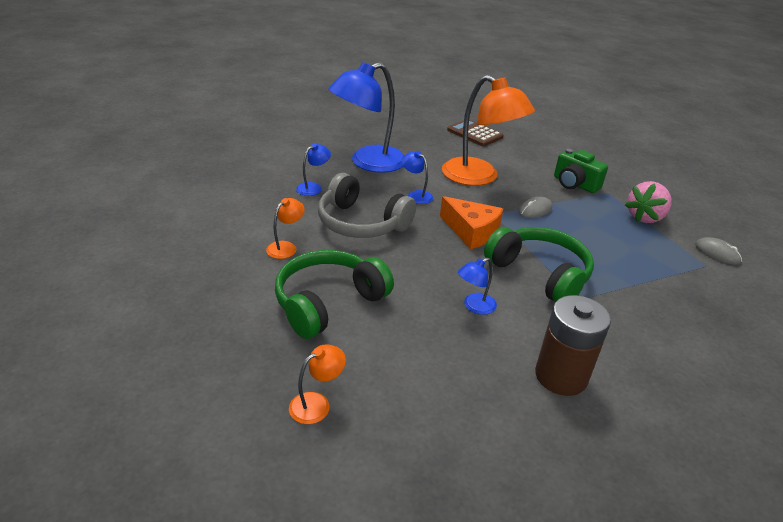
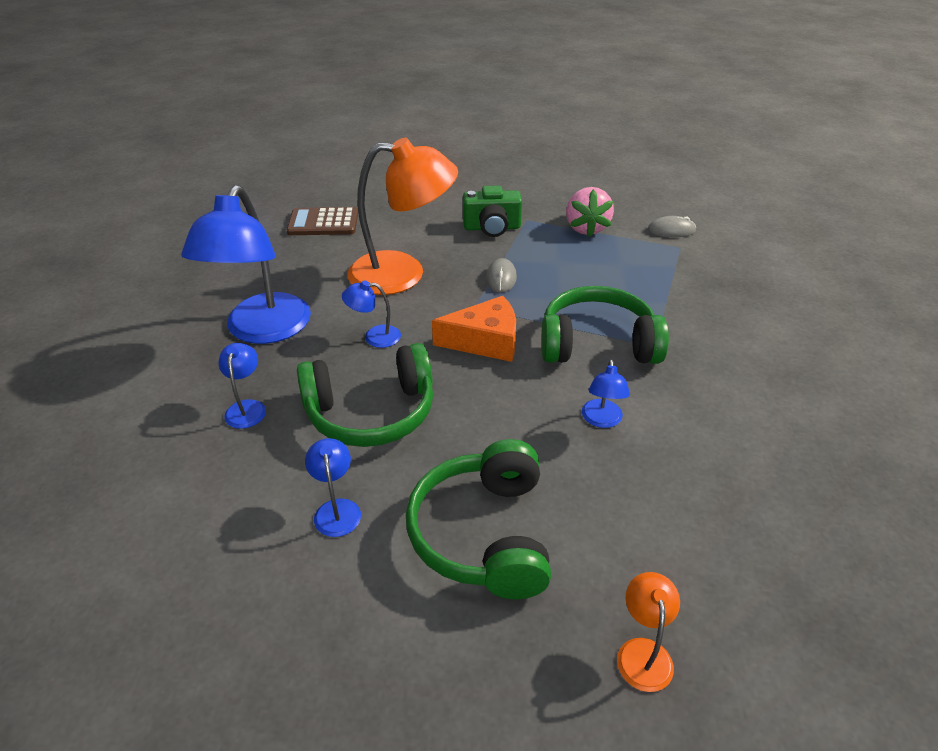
camera: 45 degrees left, 5 degrees up
(286, 247) = (336, 509): orange lamp -> blue lamp
(361, 223) = (371, 412): grey headphones -> green headphones
(561, 376) = (744, 430): brown battery -> none

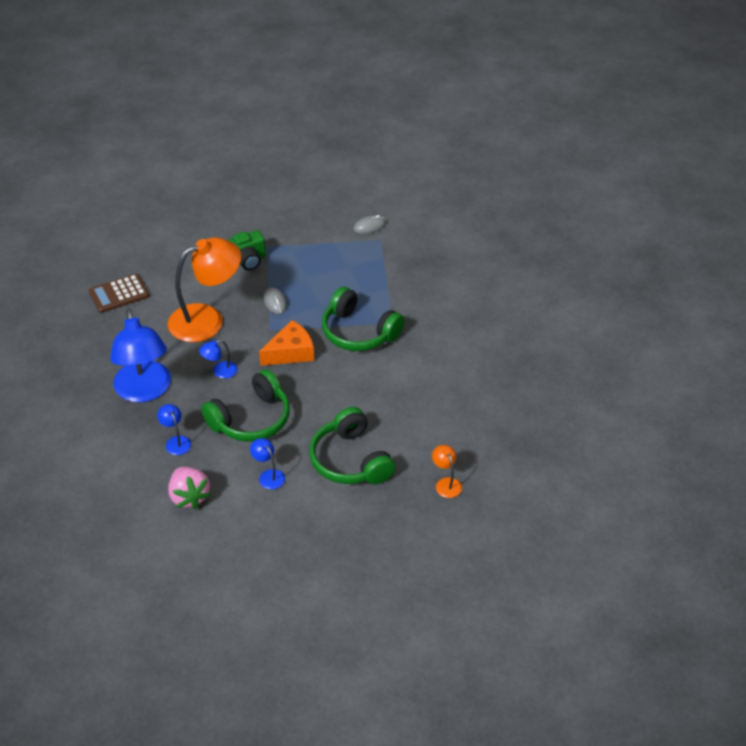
camera: 25 degrees left, 5 degrees up
(586, 228) = (311, 242): pink strawberry -> pink strawberry (189, 497)
(597, 344) = (359, 332): green headphones -> green headphones turned 120 degrees counterclockwise
(602, 420) = (382, 380): blue lamp -> none

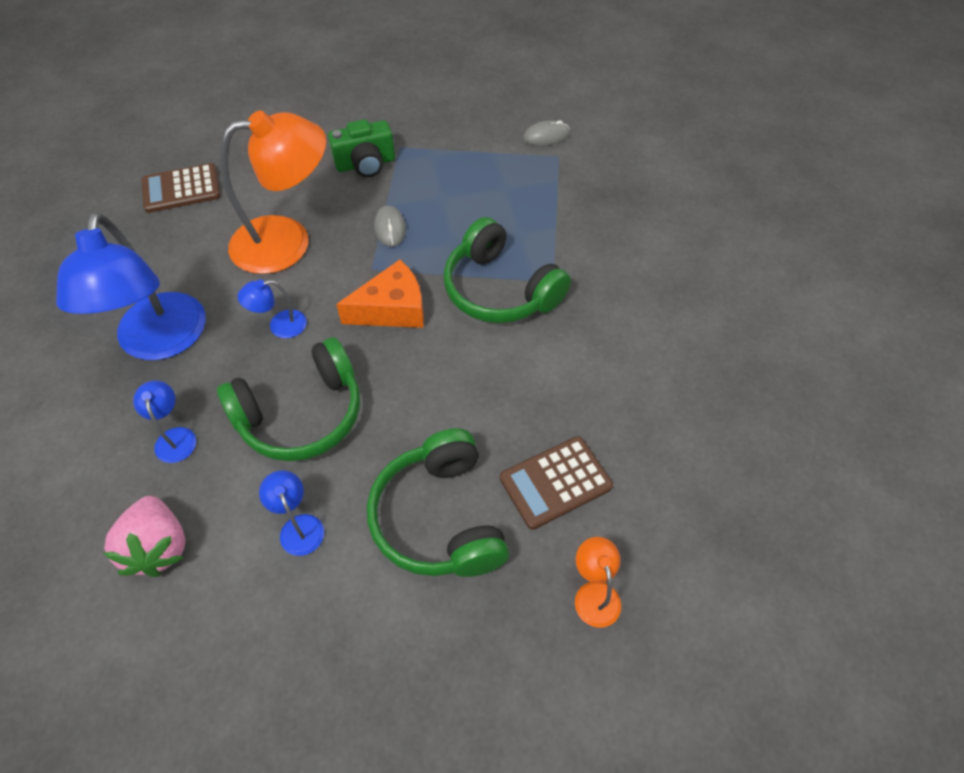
camera: 10 degrees right, 10 degrees up
(415, 434) = (555, 482): none -> brown calculator

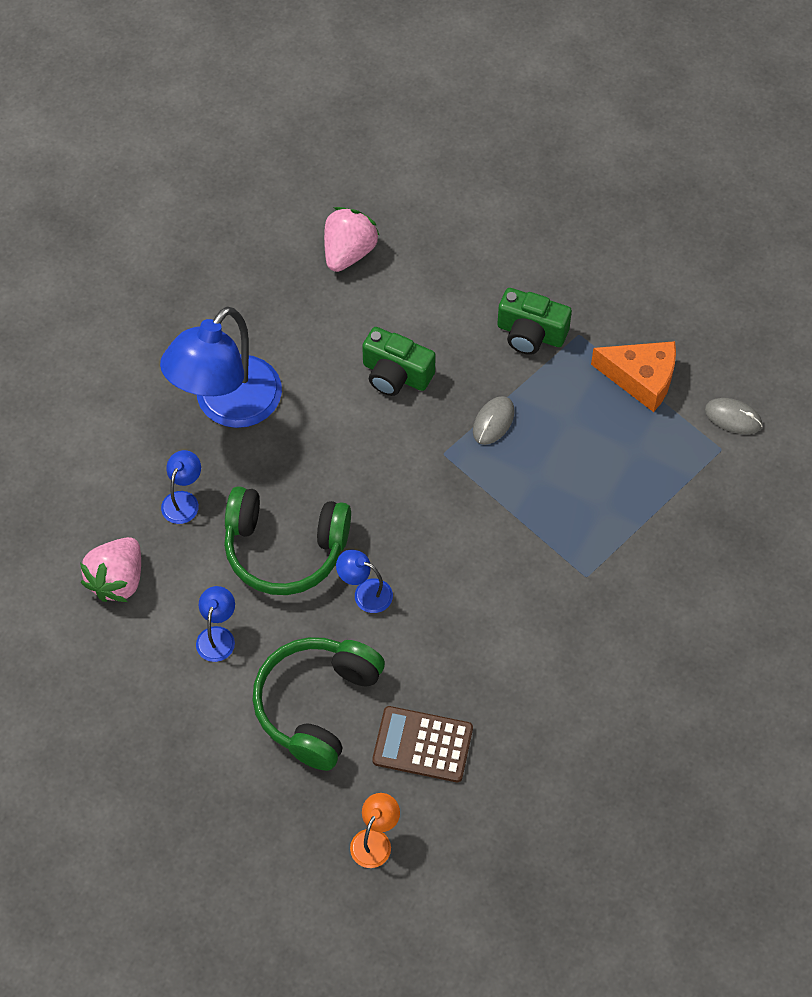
camera: 40 degrees right, 5 degrees up
(181, 189) = (348, 252): brown calculator -> pink strawberry
(280, 326) = (327, 456): blue lamp -> blue lamp (365, 592)
(287, 241) = (396, 374): orange lamp -> green camera
(392, 309) = (427, 505): orange cheese -> orange cheese (641, 379)
(500, 290) = (532, 552): green headphones -> none

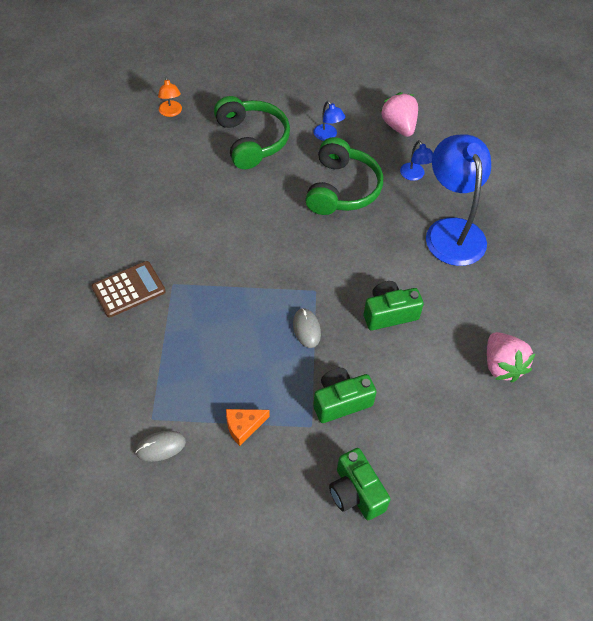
camera: 135 degrees right, 5 degrees down
(285, 549) = (341, 189): green headphones -> green headphones turned 135 degrees clockwise
(365, 592) = (281, 197): blue lamp -> none
(422, 745) = (185, 157): brown calculator -> brown calculator (128, 289)
(593, 258) = (356, 493): none -> green camera
(641, 379) = (243, 426): orange cheese -> orange cheese, size x0.62

